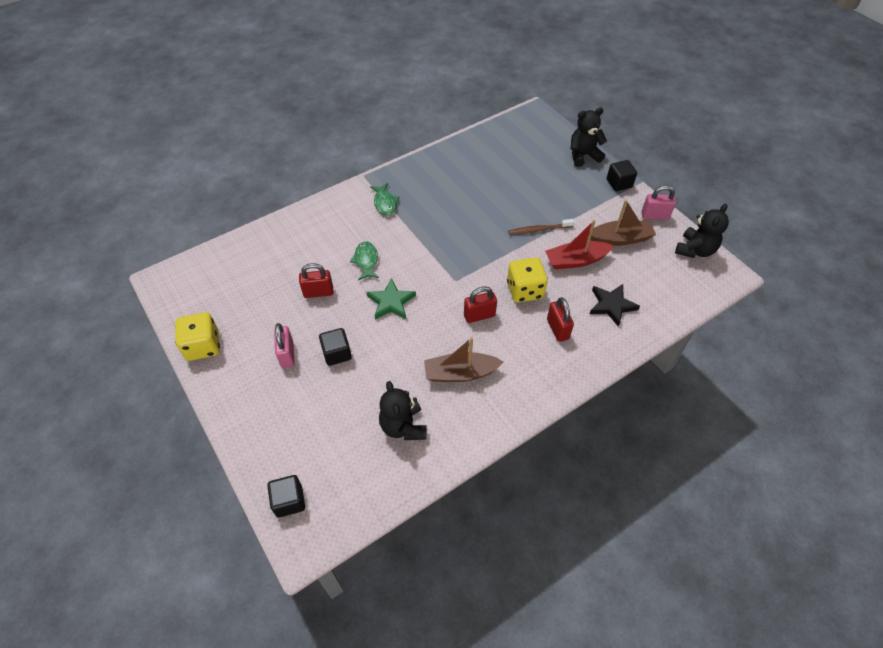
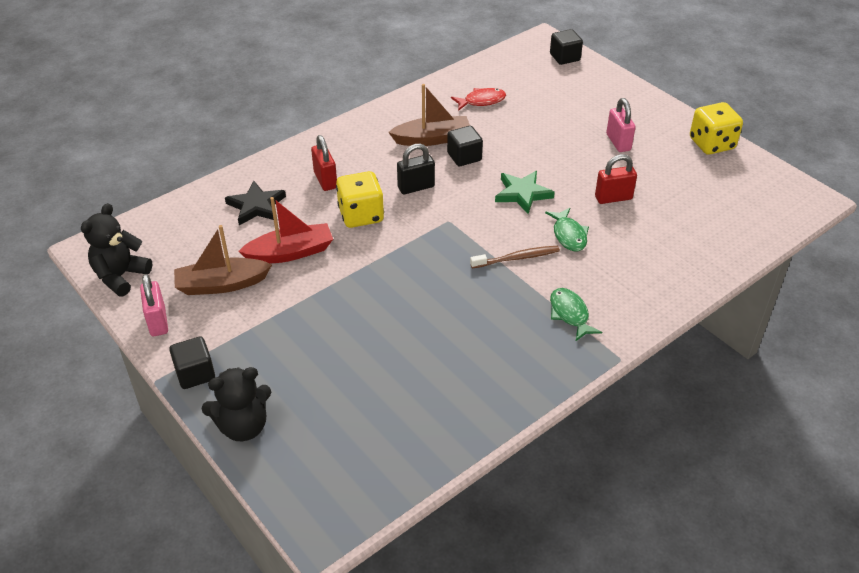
camera: 175 degrees right, 10 degrees down
(337, 353) = (566, 146): black cube -> black cube (464, 157)
(403, 426) = (481, 101): black teddy bear -> red fish
(479, 315) = (416, 187): red padlock -> black padlock
(538, 230) = (337, 289): brown toothbrush -> brown toothbrush (517, 258)
(654, 216) = (158, 322): pink padlock -> pink padlock turned 75 degrees clockwise

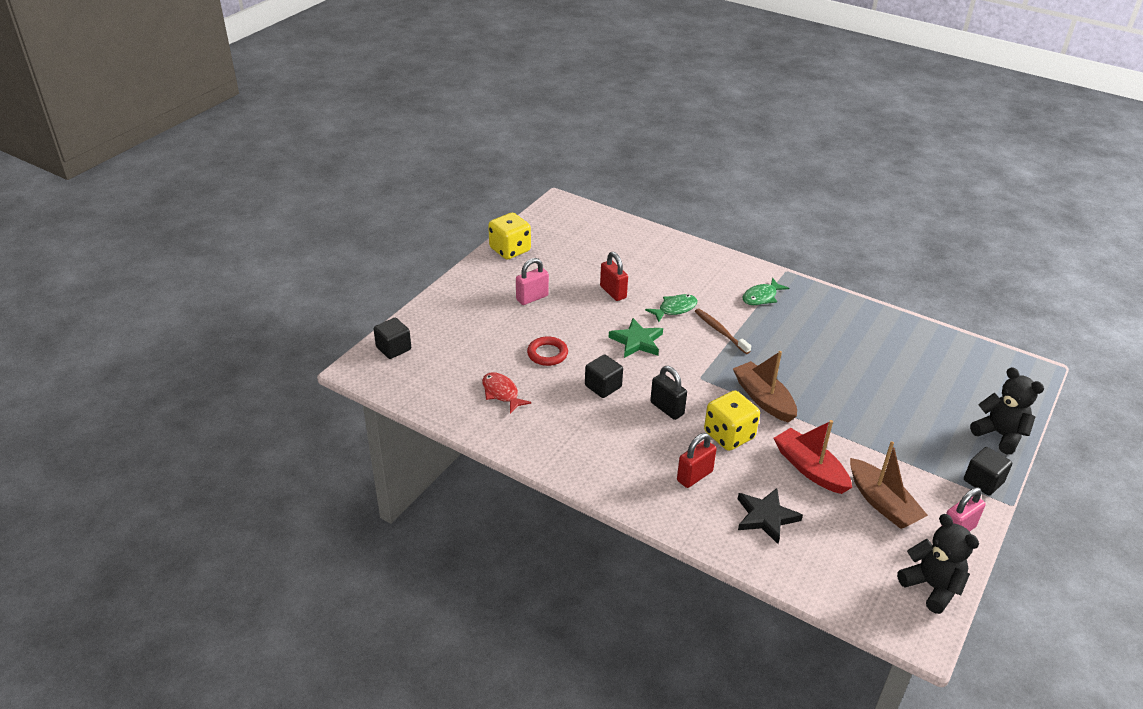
camera: 110 degrees left, 5 degrees down
(121, 276) = (932, 587): black teddy bear -> black teddy bear turned 135 degrees counterclockwise
(432, 139) = (585, 415): brown boat -> brown boat (763, 399)
(525, 135) = (547, 354): none -> red ring

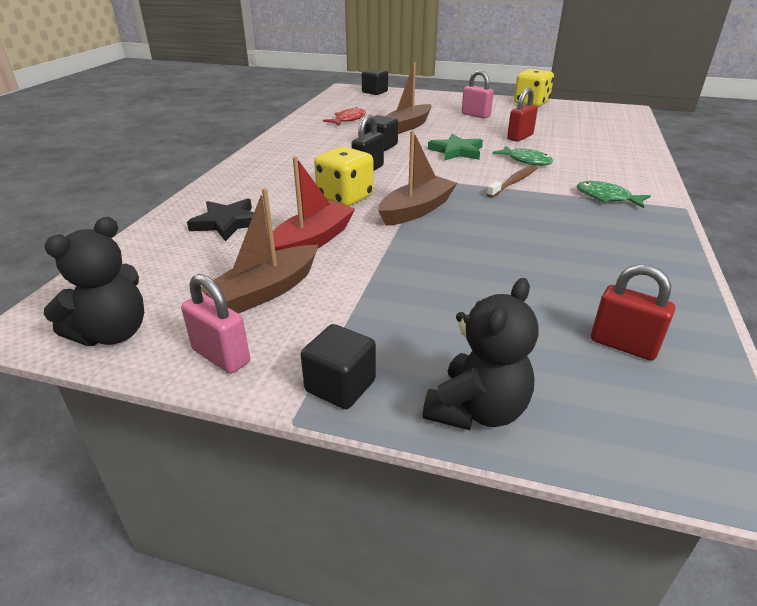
camera: 75 degrees right, 5 degrees down
(547, 354) = (407, 126): red ring -> brown boat
(694, 476) = (278, 188): red padlock -> red padlock (623, 345)

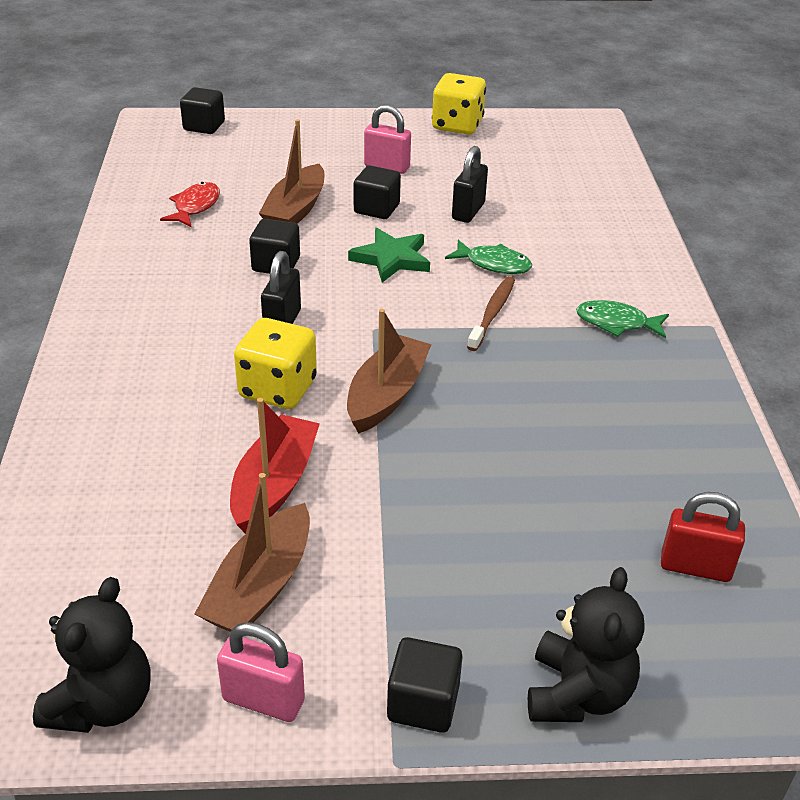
camera: 20 degrees left, 5 degrees up
(227, 223) = (135, 473): black star -> none
(459, 130) = (376, 209): none -> black cube
(520, 137) = (468, 211): red padlock -> black padlock

